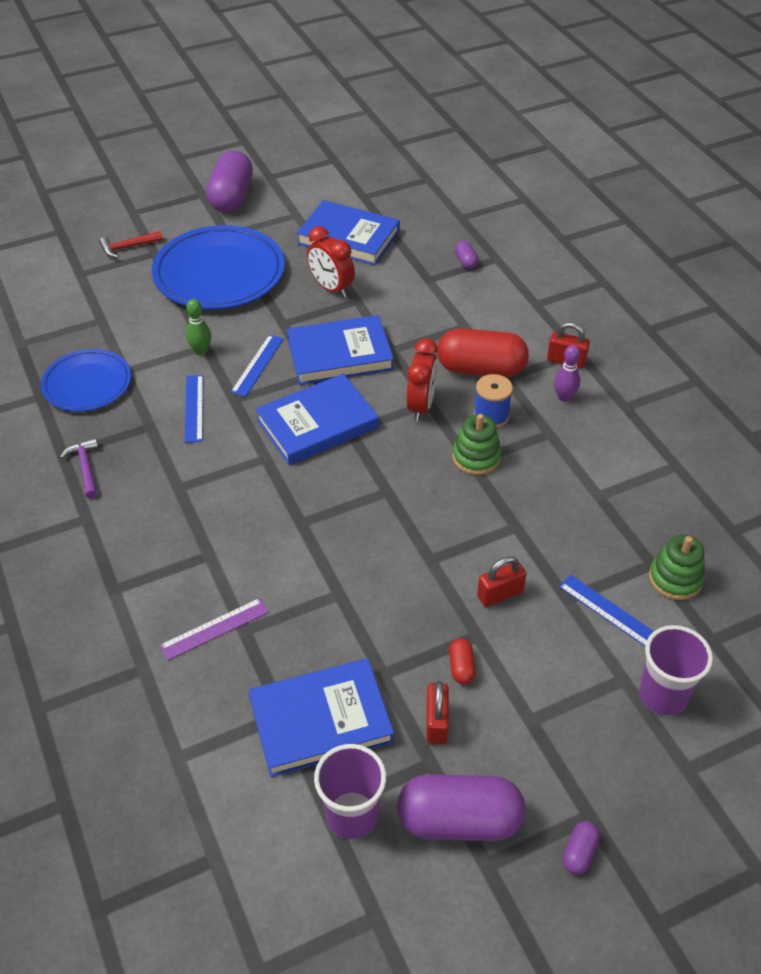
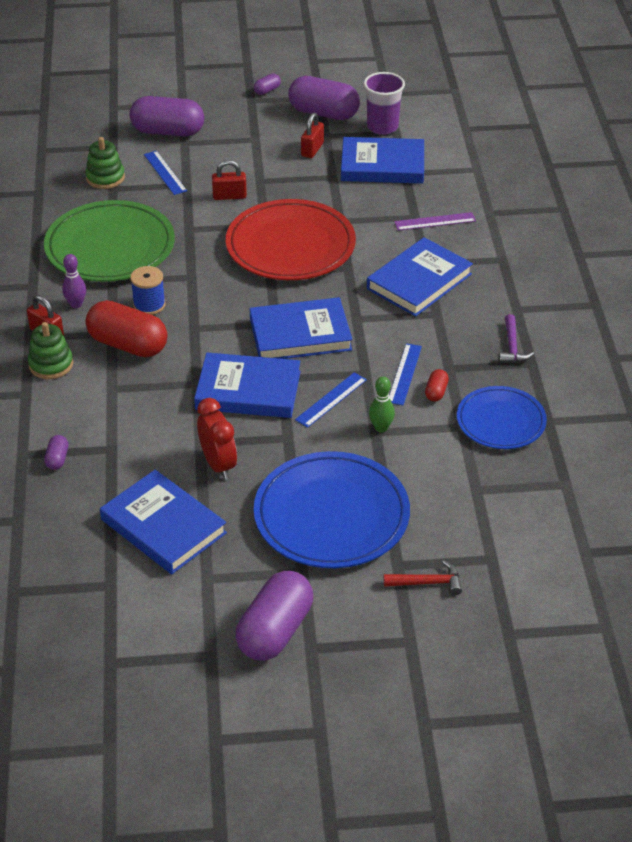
camera: 160 degrees left, 5 degrees down
(210, 526) = (419, 281): none -> blue book
(382, 535) = (290, 246): none -> red plate
(421, 406) = (202, 327): red clock -> none
(461, 667) = (280, 169): red capsule -> red capsule (436, 392)
(476, 457) = (184, 278): green stacking toy -> green stacking toy (51, 364)
(585, 475) = (110, 247): none -> green plate
(662, 695) = (168, 131): purple cup -> purple capsule

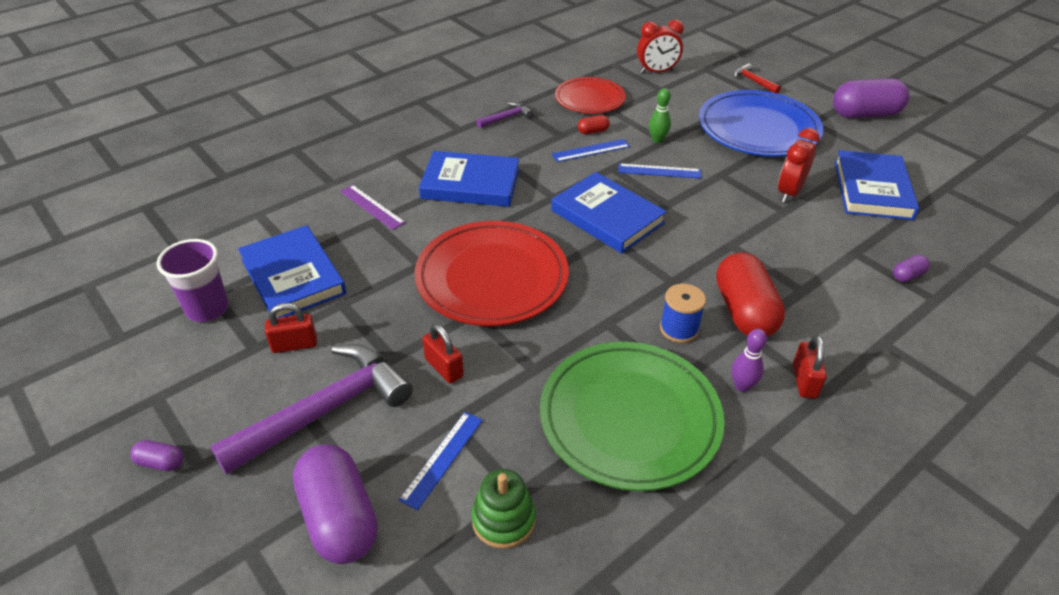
camera: 125 degrees left, 0 degrees up
(51, 364) = (833, 349): green stacking toy -> none
(245, 146) = (325, 410): none -> purple hammer
(248, 390) = (702, 214): blue book -> none
(323, 113) = (199, 374): purple capsule -> none
(501, 421) = (589, 99): blue plate -> red plate
(518, 509) = (656, 72): none -> red clock

